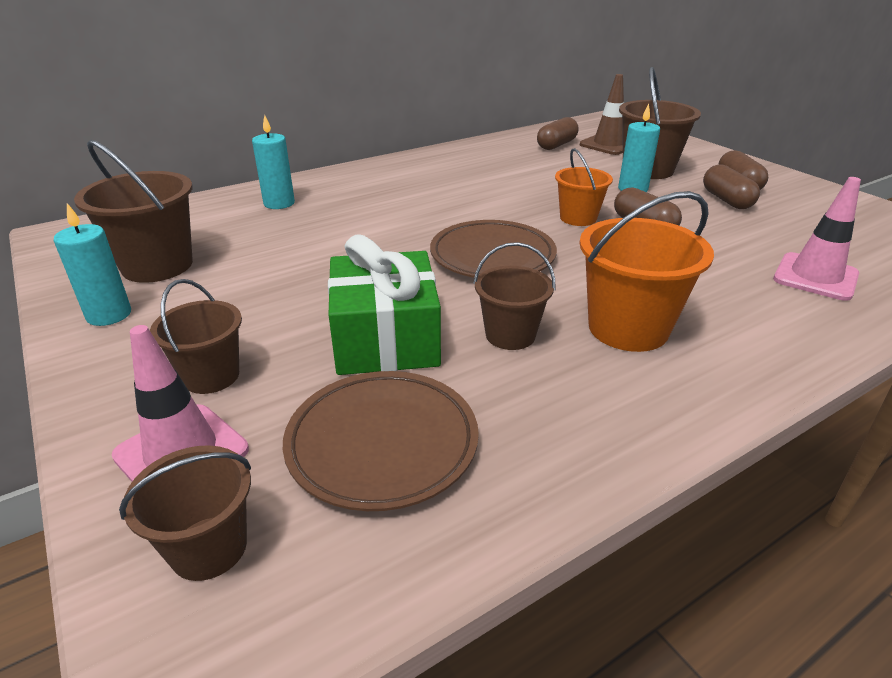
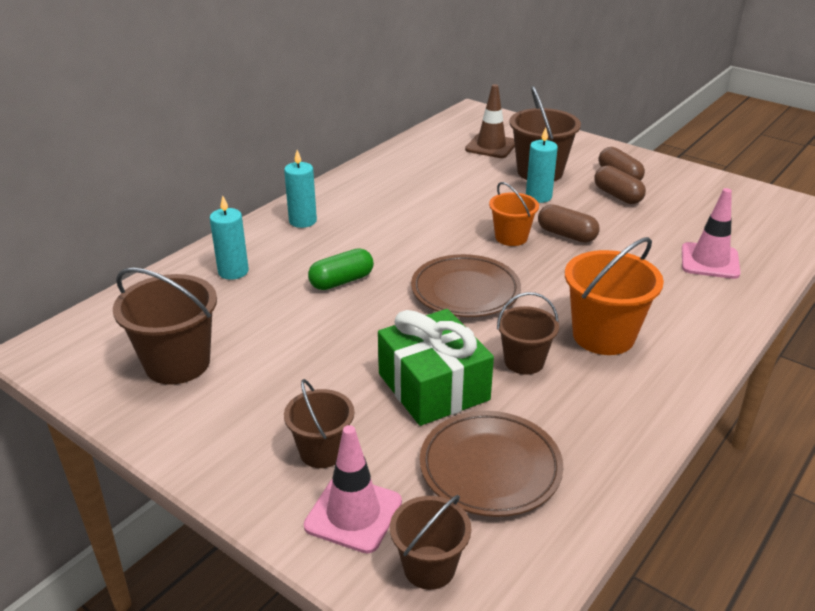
camera: 20 degrees left, 0 degrees up
(109, 315) = (181, 421): turquoise candle -> turquoise candle (303, 221)
(371, 227) = (341, 281): none -> green capsule
(556, 145) = (445, 154): brown capsule -> none

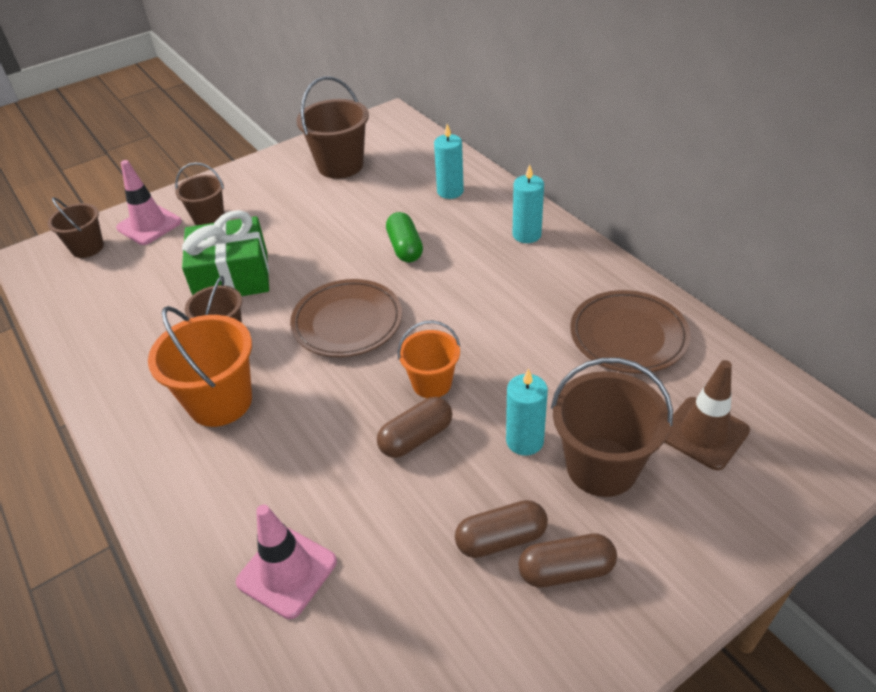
camera: 110 degrees right, 10 degrees up
(490, 468) = (133, 288): brown plate -> brown plate (628, 336)

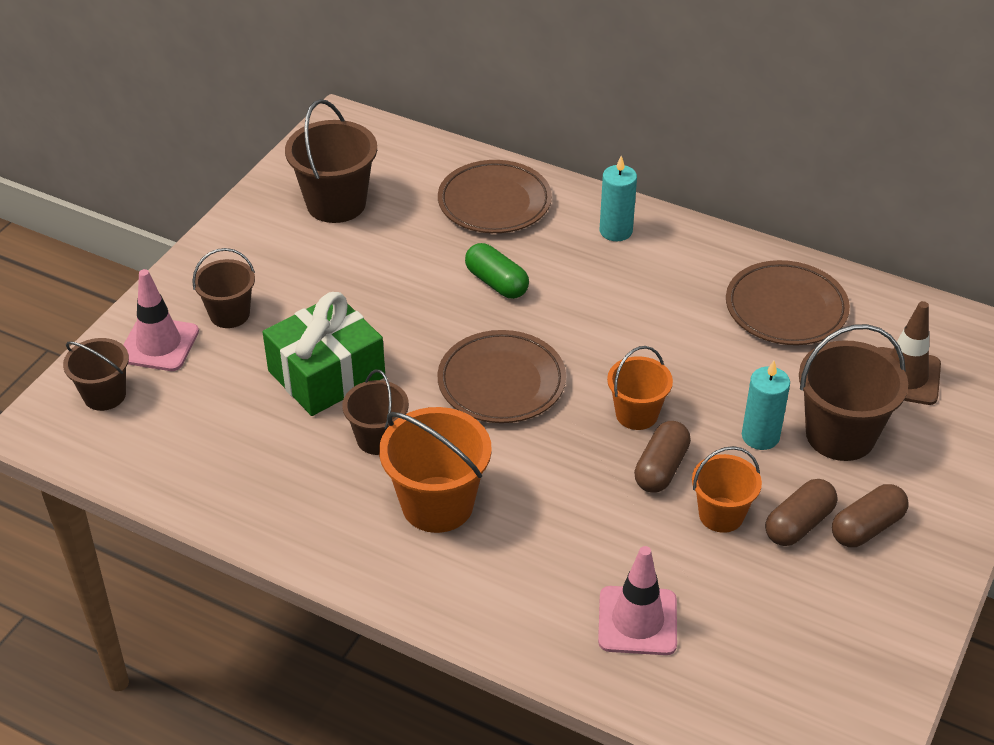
camera: 30 degrees left, 0 degrees up
(436, 500) = (721, 515): none -> orange bucket
(450, 191) = (494, 202): turquoise candle -> brown plate

